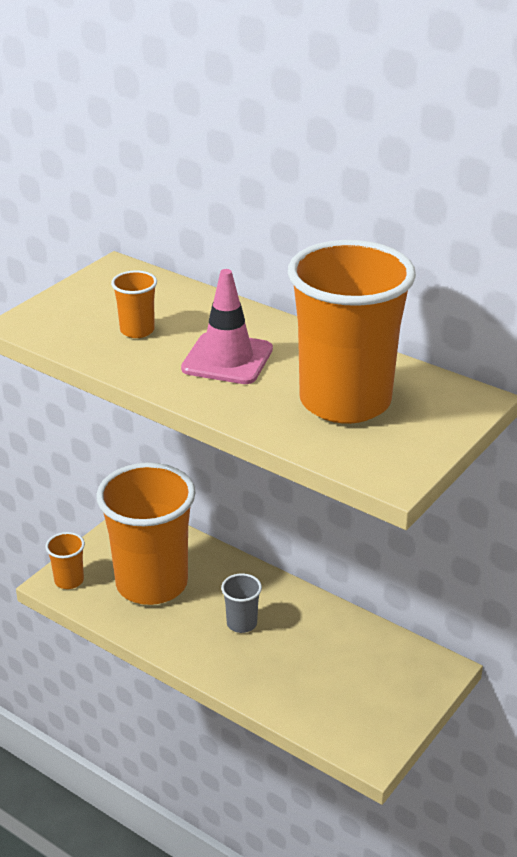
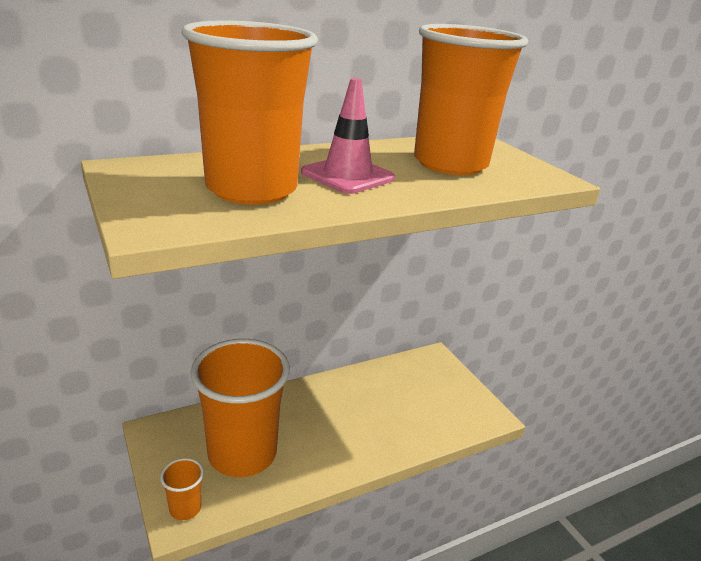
camera: 65 degrees left, 5 degrees down
(137, 330) = (251, 189): orange cup -> orange cup, size x2.45
(241, 623) = (330, 422): grey cup -> none

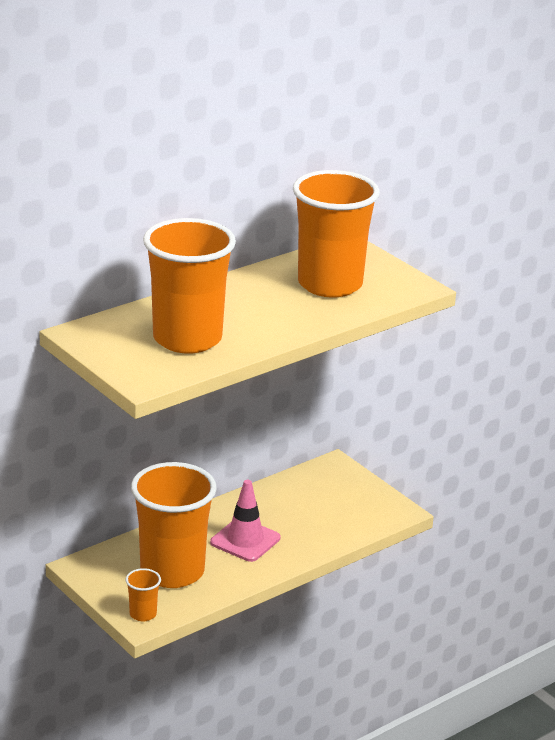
camera: 10 degrees left, 0 degrees up
(348, 175) = (251, 313): pink traffic cone -> pink traffic cone (245, 540)

